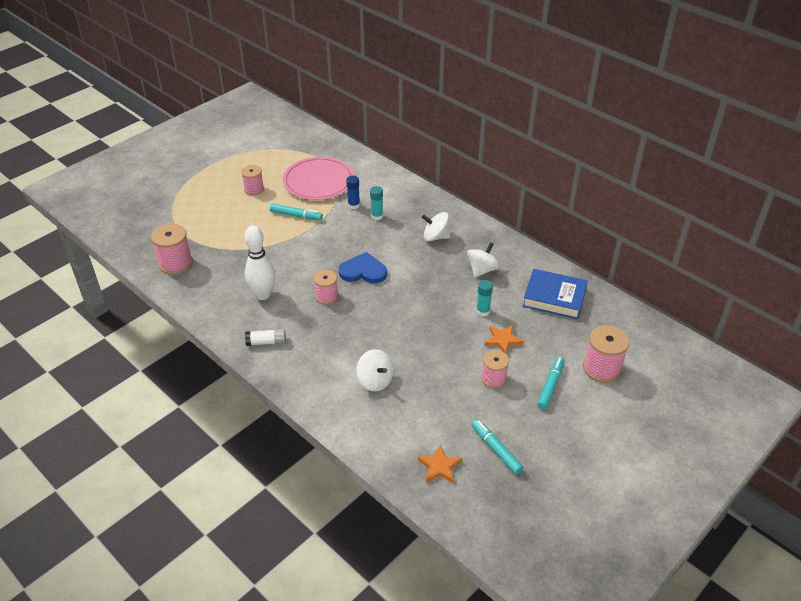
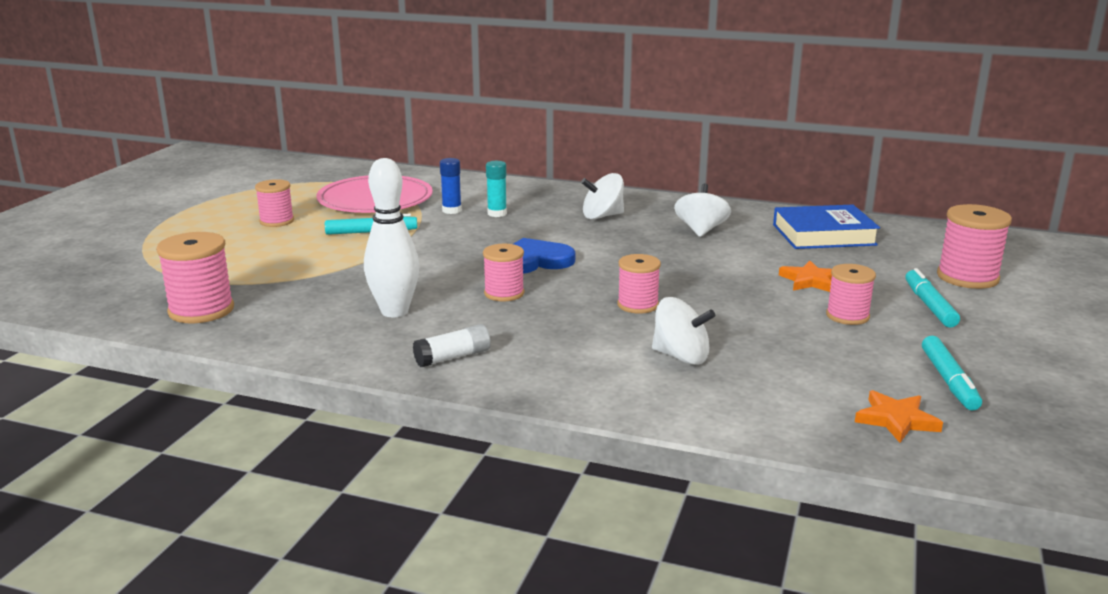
camera: 25 degrees left, 20 degrees down
(388, 330) = (638, 305): none -> pink spool
(483, 311) = (749, 262): turquoise glue stick -> none
(496, 449) = (949, 381): turquoise marker -> turquoise marker turned 120 degrees counterclockwise

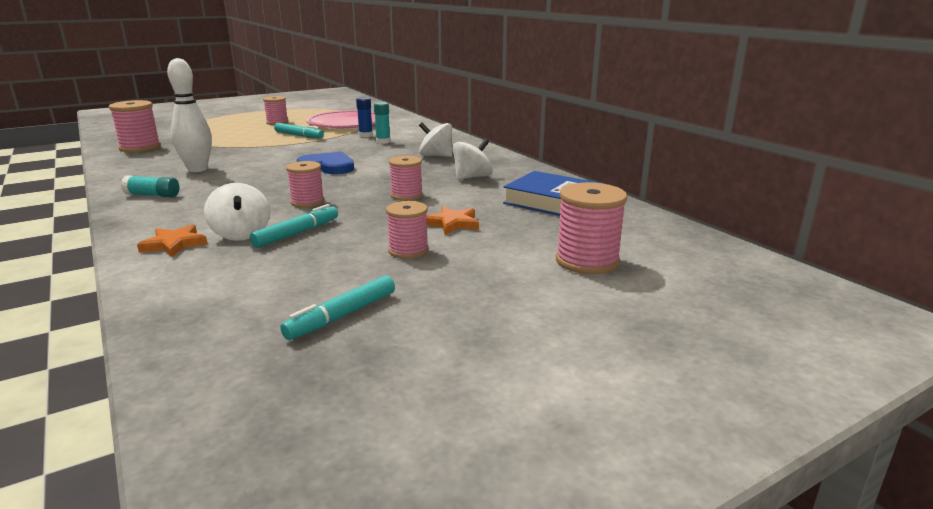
camera: 40 degrees right, 0 degrees up
(453, 357) = (152, 195): white glue stick -> turquoise glue stick
(504, 293) = (265, 176): pink spool -> pink spool (406, 195)
(896, 420) = (229, 320): orange star -> orange star (174, 244)
(929, 305) = (491, 266): turquoise marker -> turquoise marker (297, 233)

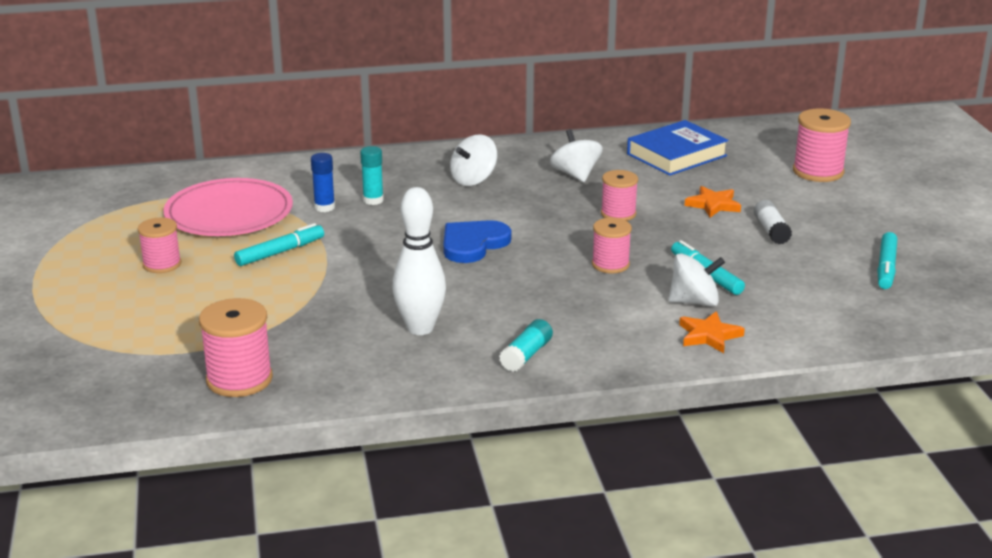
camera: 70 degrees left, 5 degrees up
(342, 316) = (886, 267): turquoise marker -> turquoise marker turned 45 degrees clockwise
(408, 251) = (771, 231): pink spool -> white glue stick

